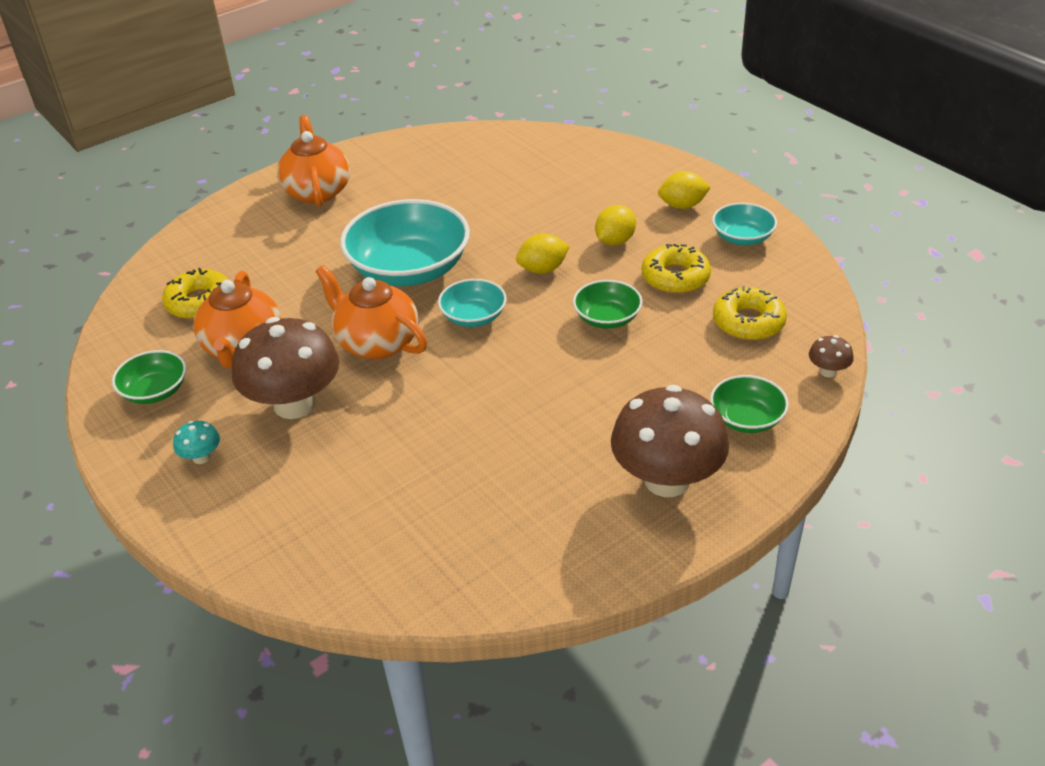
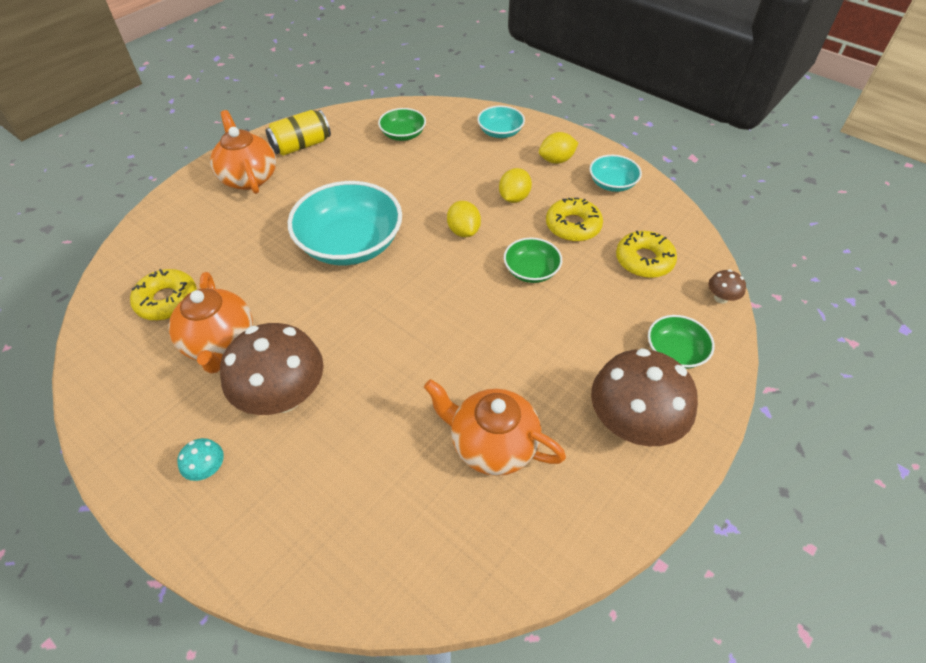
camera: 15 degrees left, 10 degrees up
(155, 391) = (145, 402): green bowl -> green bowl (403, 135)
(377, 342) = (342, 321): orange teapot -> orange teapot (492, 444)
(385, 164) = (301, 145): none -> yellow can
(473, 317) = (419, 284): turquoise bowl -> turquoise bowl (500, 132)
(542, 269) = (463, 231): yellow lemon -> yellow lemon turned 75 degrees counterclockwise

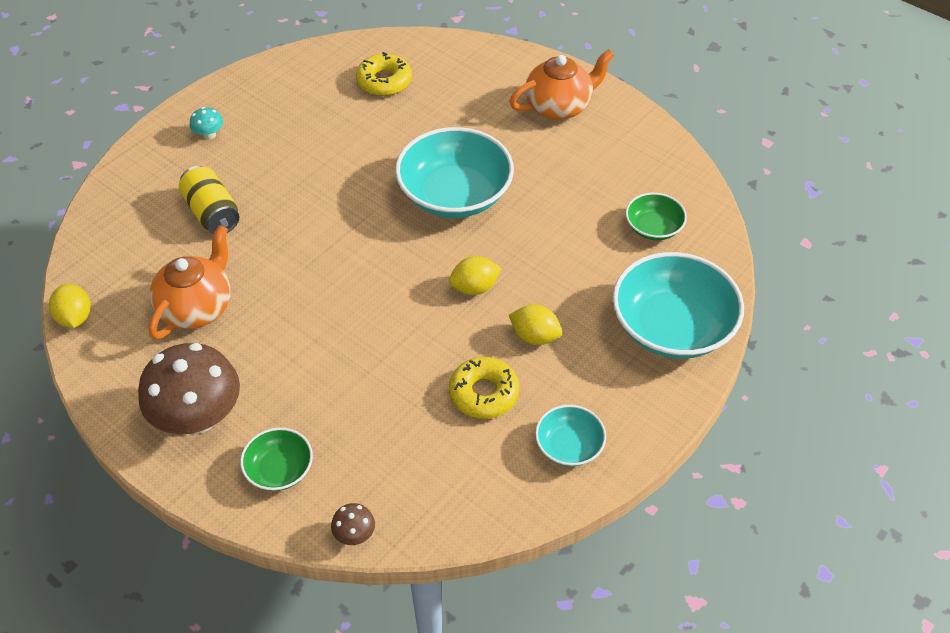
camera: 90 degrees right, 0 degrees up
(219, 343) = (332, 121): orange teapot -> none
(283, 396) = (269, 168): brown mushroom -> none
(301, 145) = (620, 140): yellow can -> yellow can (212, 213)
(500, 132) = (672, 327): turquoise bowl -> turquoise bowl, size x1.97
(531, 271) = (409, 347): green bowl -> none
(556, 160) = (615, 386): yellow lemon -> yellow lemon (75, 318)
(644, 260) = (421, 461): yellow donut -> none

